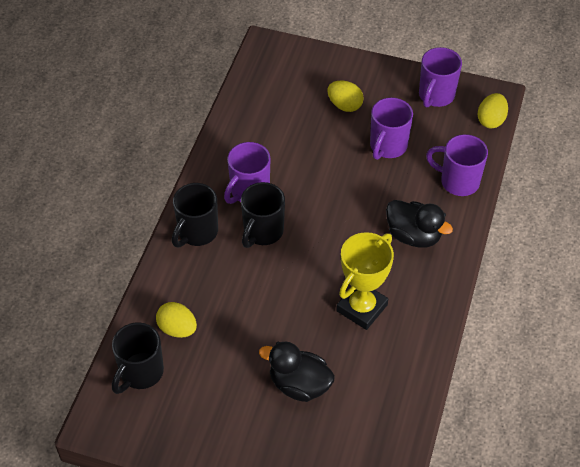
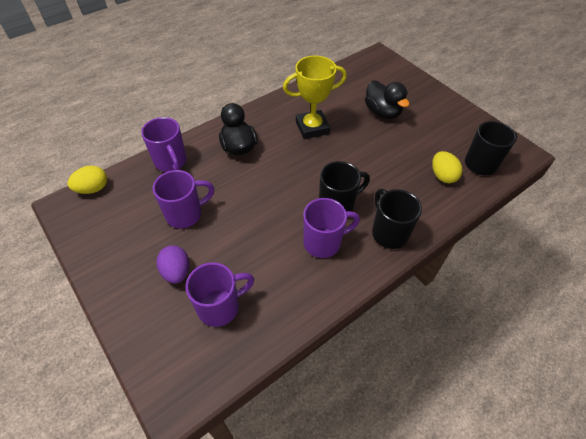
camera: 145 degrees left, 0 degrees up
(197, 232) = (389, 233): black mug -> black mug turned 90 degrees counterclockwise
(344, 105) = (176, 272): yellow egg -> purple egg
(436, 96) = (100, 233): purple mug -> purple mug (220, 307)

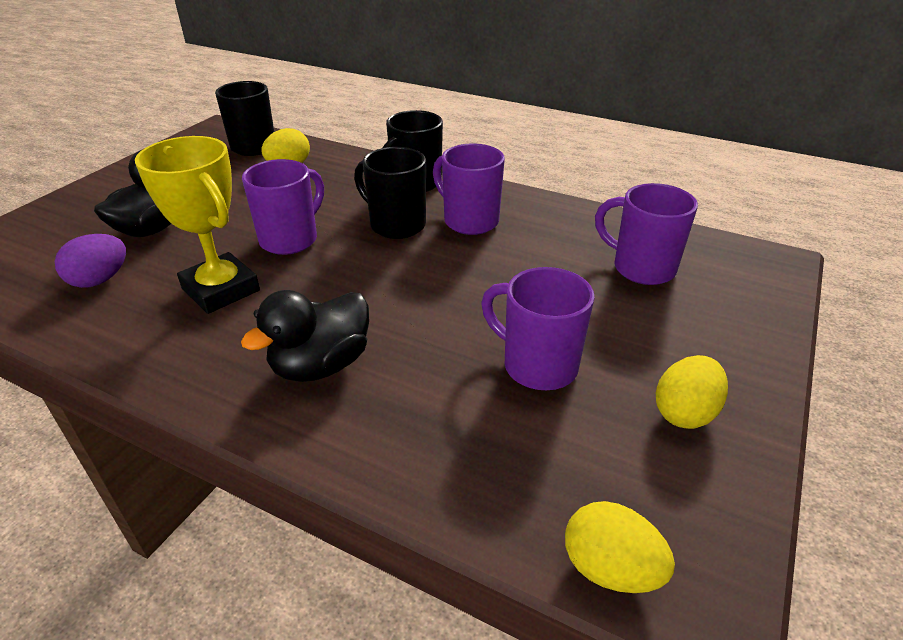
camera: 115 degrees left, 15 degrees down
(120, 251) = (684, 412): none -> yellow egg
(171, 162) = (426, 455): purple mug -> purple mug (290, 239)
(176, 272) = (642, 326): purple egg -> purple egg (100, 280)

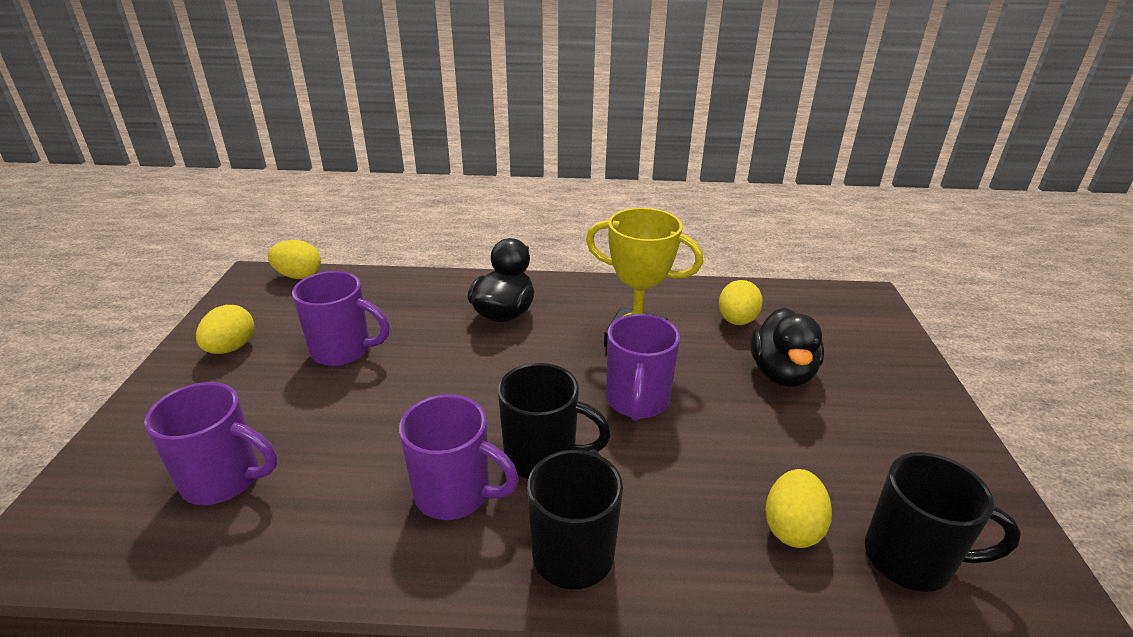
camera: 155 degrees right, 5 degrees down
(100, 280) = (736, 321): purple egg -> yellow egg

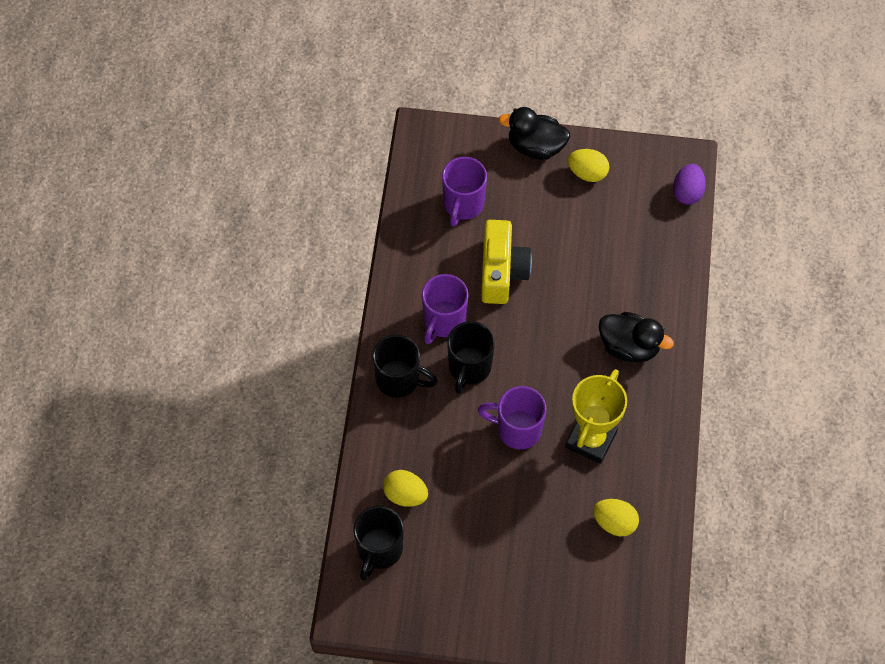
camera: 95 degrees right, 30 degrees up
(299, 276) = (687, 192): yellow egg -> purple egg
(343, 351) = (582, 242): purple mug -> none
(372, 427) = (501, 272): none -> yellow camera
(781, 373) = (544, 535): black duck -> black duck (535, 146)

